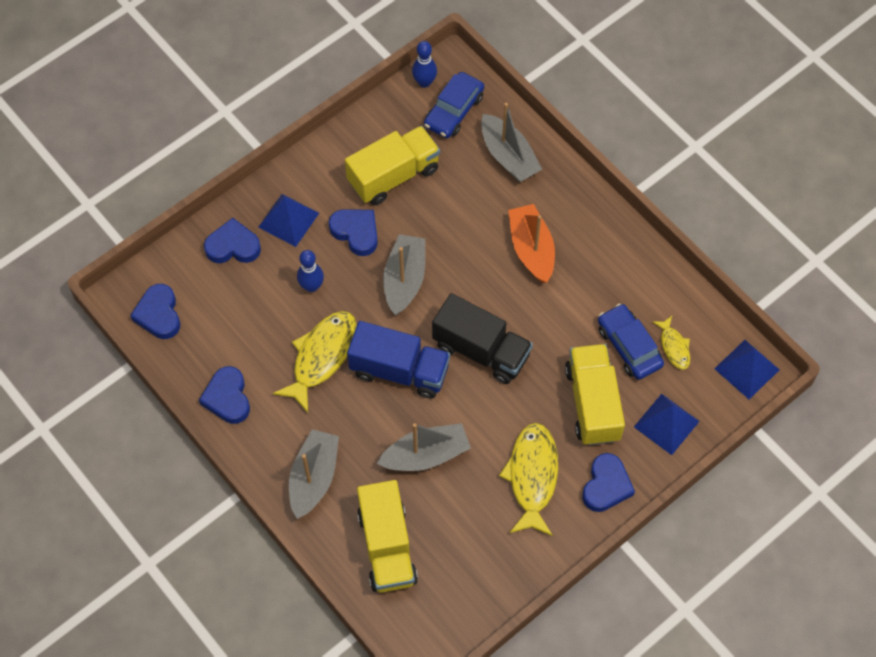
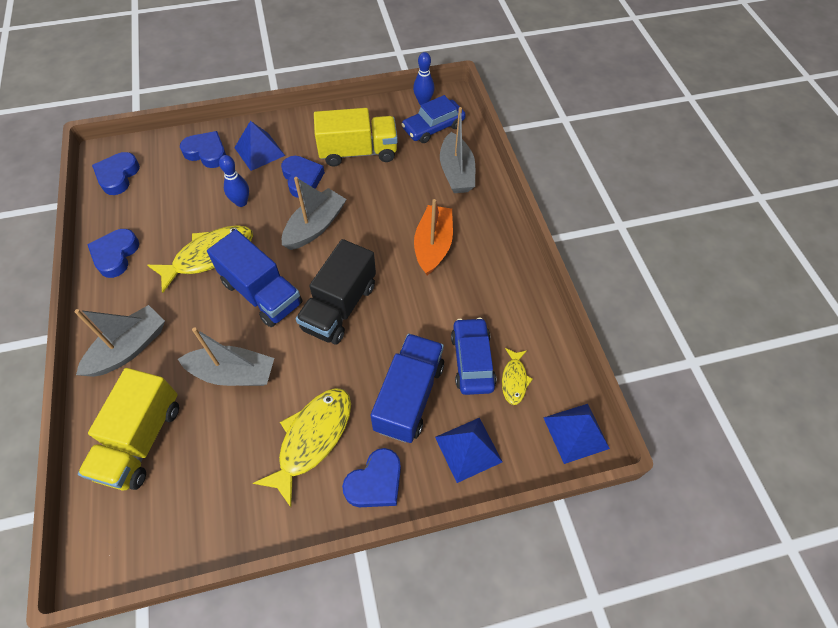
camera: 25 degrees right, 5 degrees down
(481, 350) = (339, 307): black truck -> black truck turned 60 degrees clockwise
(592, 403) = (409, 397): yellow truck -> blue truck

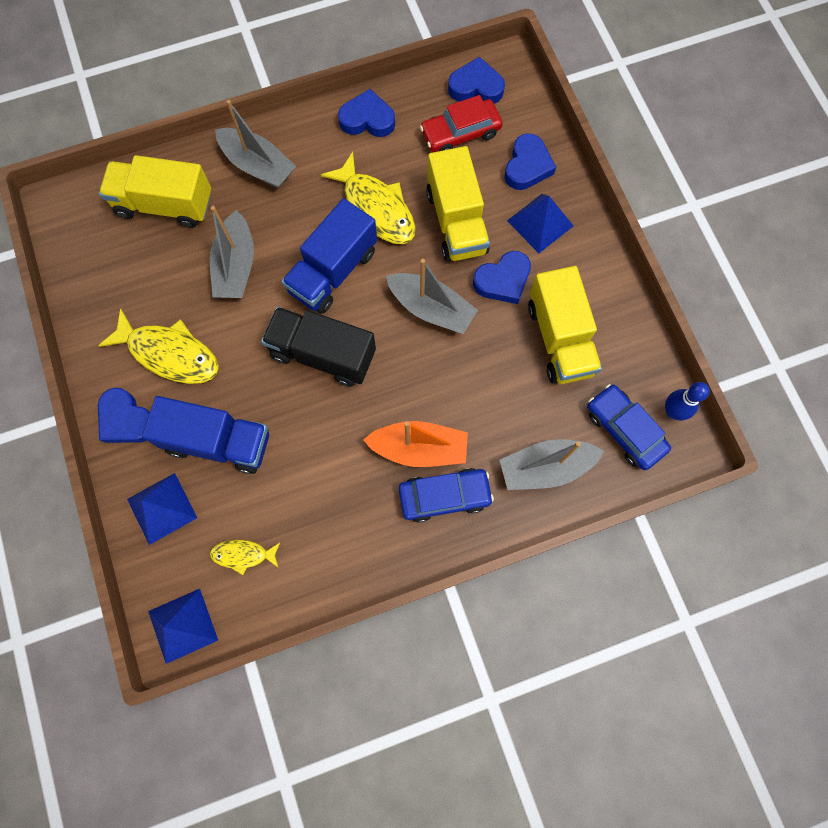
camera: 85 degrees right, 15 degrees up
(158, 191) = (460, 133): none -> red car
(241, 202) = (456, 222): blue bowling pin -> yellow truck
(472, 361) = (264, 506): blue car -> blue car (444, 496)

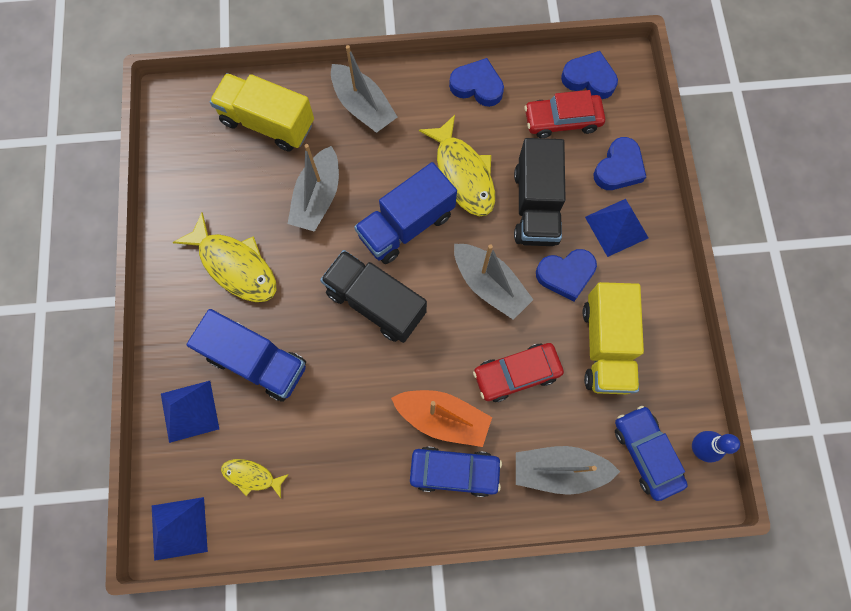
camera: 15 degrees right, 0 degrees up
(127, 420) = (180, 318): blue heart -> none
(456, 222) = (535, 206): yellow truck -> black truck
(480, 387) = (516, 374): none -> red car

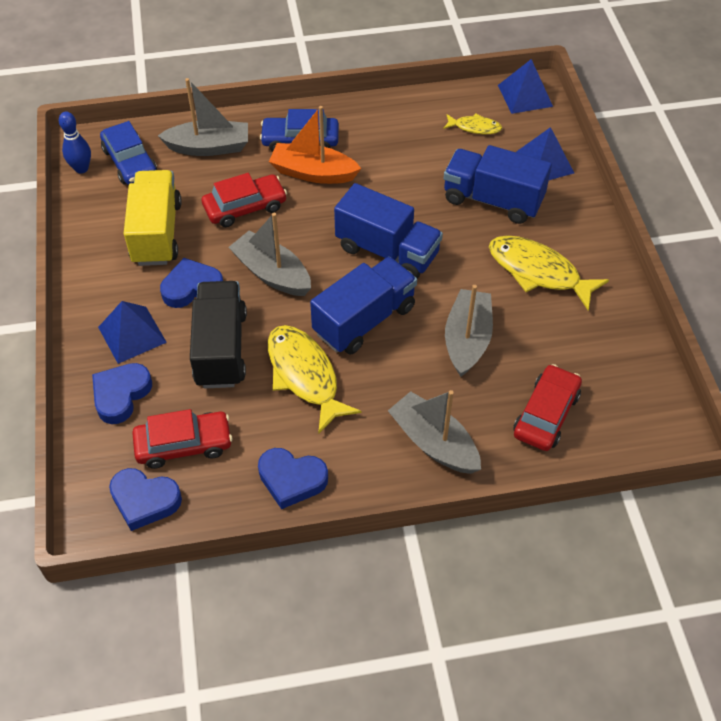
camera: 175 degrees right, 20 degrees down
(268, 123) = (546, 414): yellow truck -> red car
(375, 303) = (387, 251): black truck -> blue truck

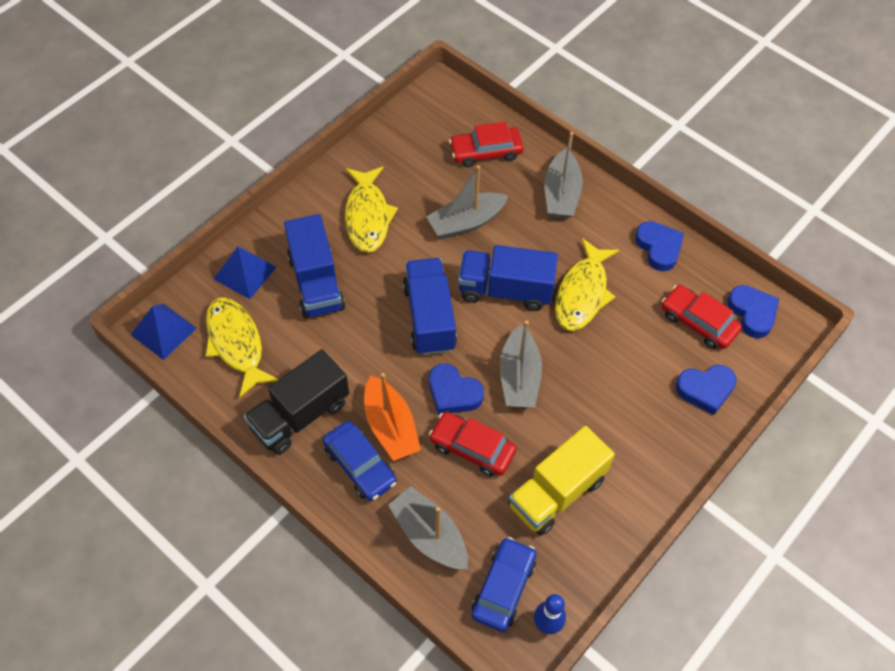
camera: 130 degrees left, 5 degrees up
(132, 334) = (657, 425): blue pyramid -> none
(192, 287) = (581, 421): blue heart -> blue heart (453, 393)
(221, 349) = (612, 358): black truck -> black truck (300, 415)
(475, 127) = (236, 344): yellow fish -> yellow fish, size x1.89

